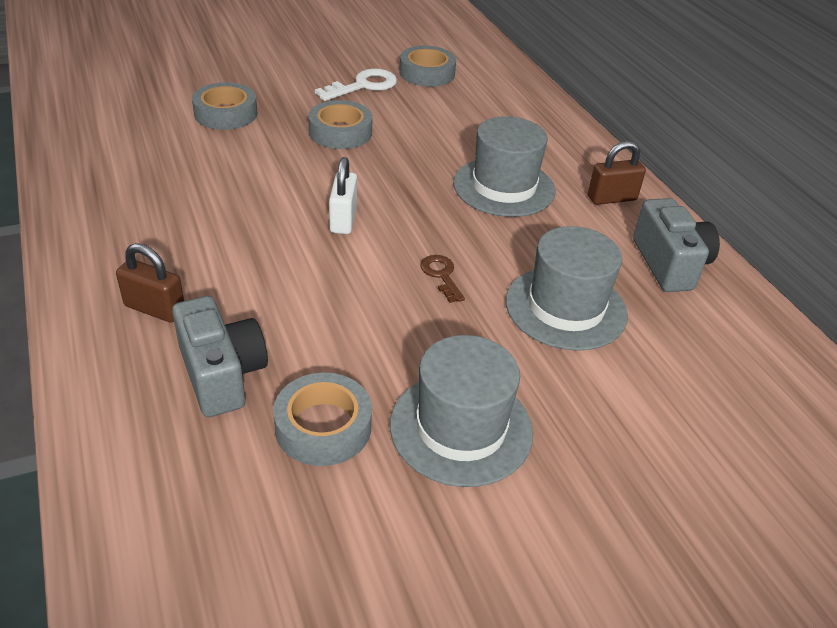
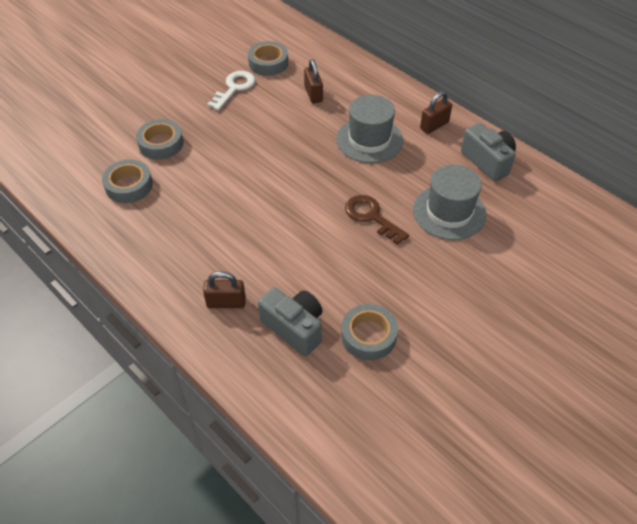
camera: 20 degrees left, 10 degrees up
(340, 132) = (245, 132): grey tape -> grey tape (129, 185)
(343, 219) = (291, 199): white padlock -> none
(441, 275) = (371, 217): brown key -> brown key, size x1.66
(461, 118) = (313, 94): none -> brown padlock
(461, 428) = (437, 307): grey hat -> none

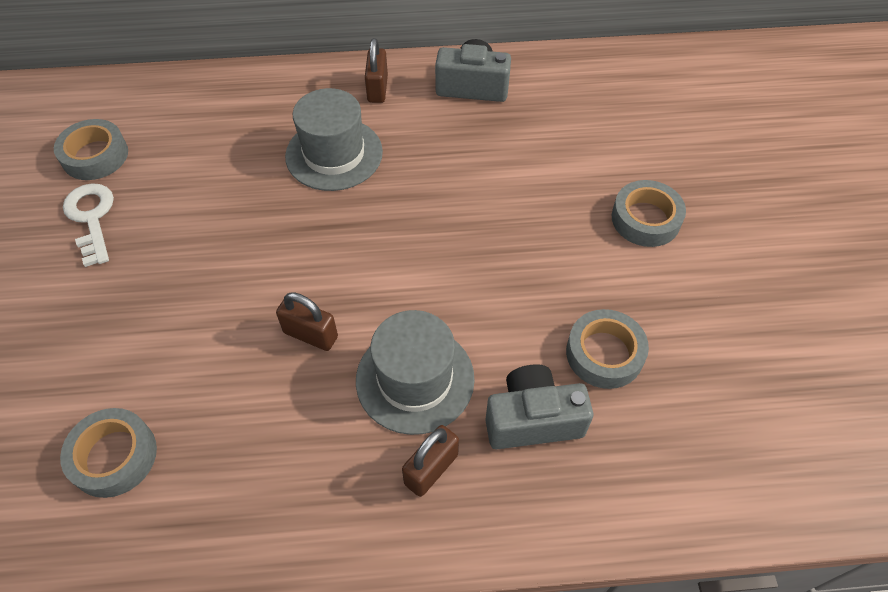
camera: 50 degrees left, 5 degrees up
(161, 144) = (84, 365): grey tape -> grey tape (645, 219)
(313, 94) = (203, 152): brown padlock -> brown padlock (310, 335)
(371, 217) = (445, 233): brown key -> none
(449, 212) = (506, 164): grey hat -> grey hat (415, 379)

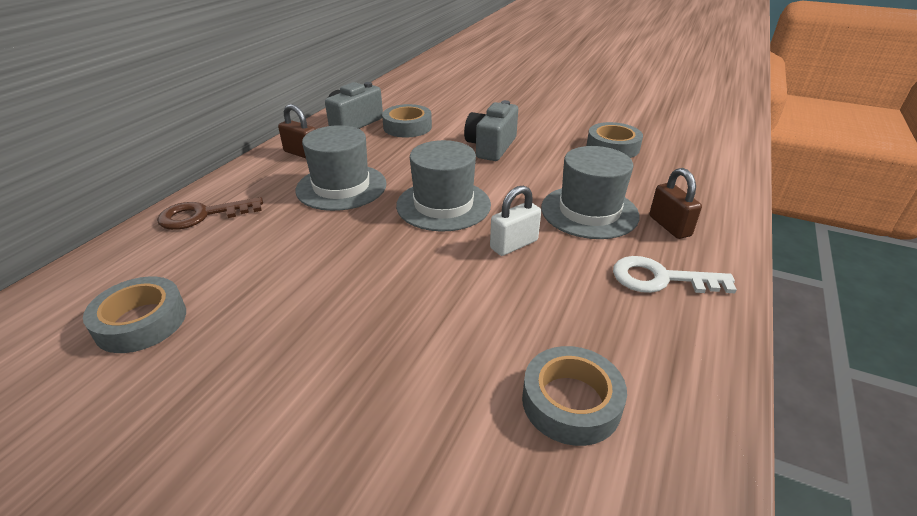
camera: 60 degrees left, 20 degrees down
(91, 218) = (230, 346): white key -> white key (661, 279)
(233, 96) = (203, 215): none -> brown key
(310, 335) = (514, 245): brown padlock -> white padlock
(350, 247) = (443, 205): none -> grey hat
(532, 419) = (648, 181): grey camera -> grey camera (491, 147)
(645, 219) = (525, 110): grey tape -> grey tape (407, 127)

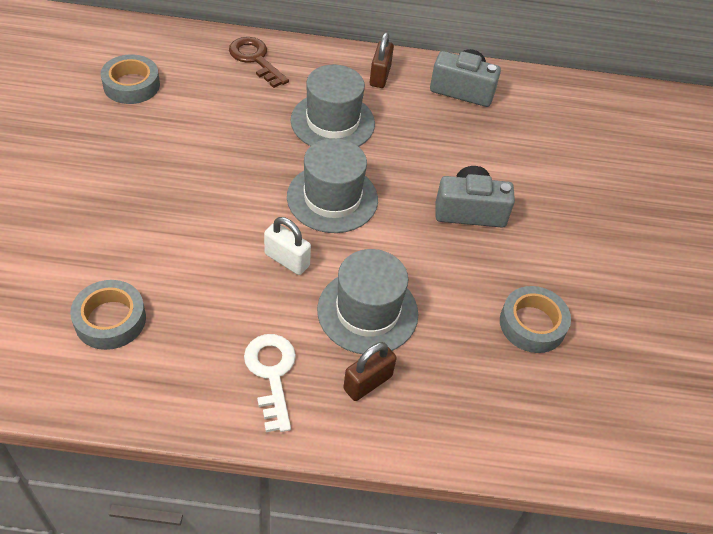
camera: 65 degrees right, 15 degrees up
(407, 127) = (479, 132): grey tape -> none

